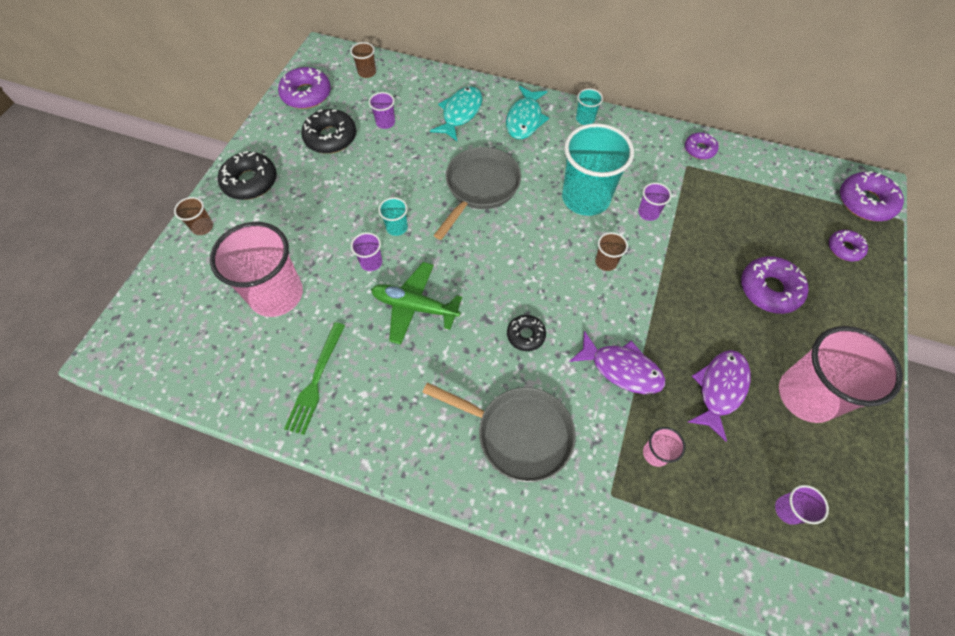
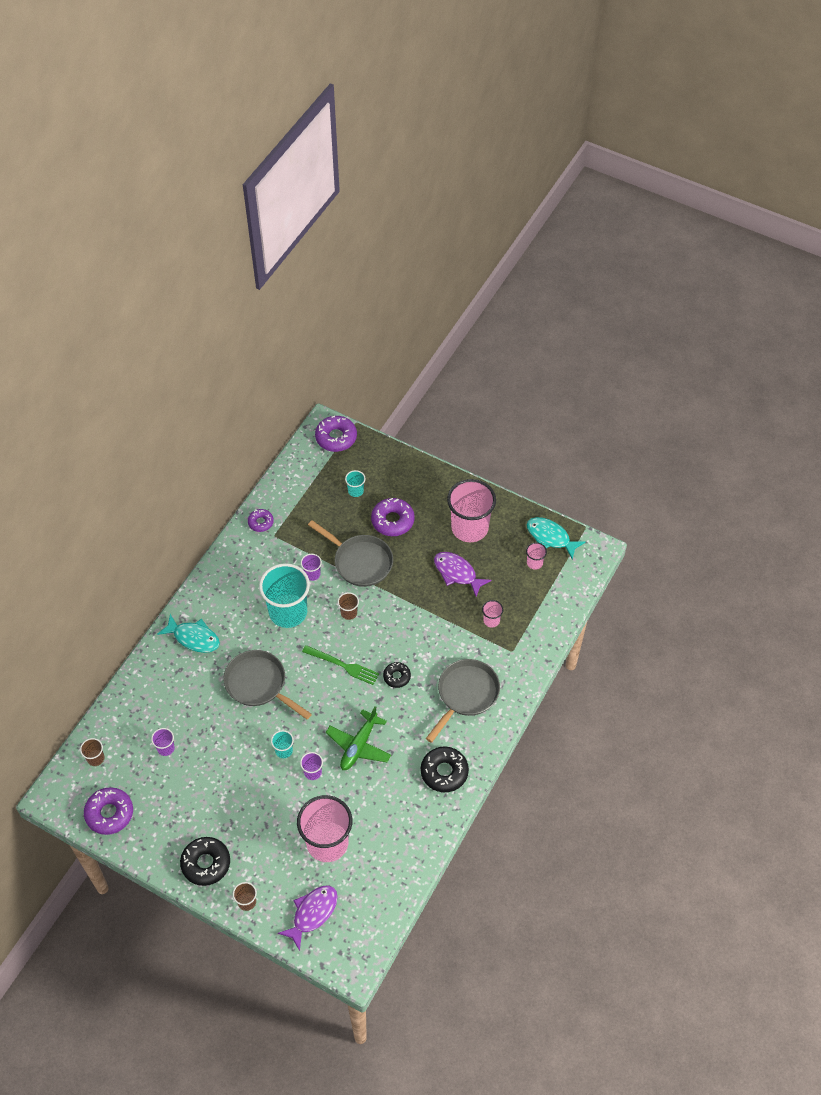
camera: 80 degrees left, 5 degrees down
(316, 381) = (405, 817): green fork -> green fork (343, 665)
(331, 137) = (171, 795): black donut -> black donut (444, 772)
(460, 113) = (172, 686): turquoise fish -> turquoise fish (550, 537)
(585, 119) = (206, 593): turquoise cup -> turquoise cup (355, 491)
(621, 369) = (433, 624): purple fish -> purple fish (312, 913)
(687, 261) = (360, 562): none -> grey pan
(788, 510) = (534, 563): purple cup -> pink cup
(844, 248) = (371, 465): purple donut -> none

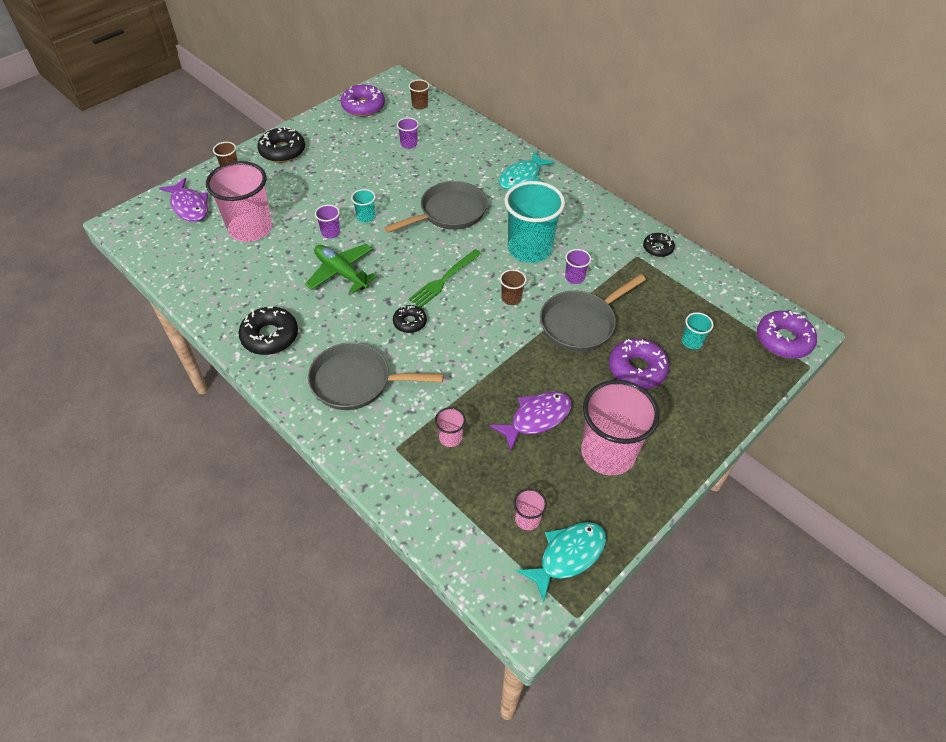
camera: 105 degrees right, 5 degrees down
(260, 522) = (657, 248): purple donut -> black donut
(466, 694) = (356, 381): grey pan -> grey pan turned 135 degrees clockwise

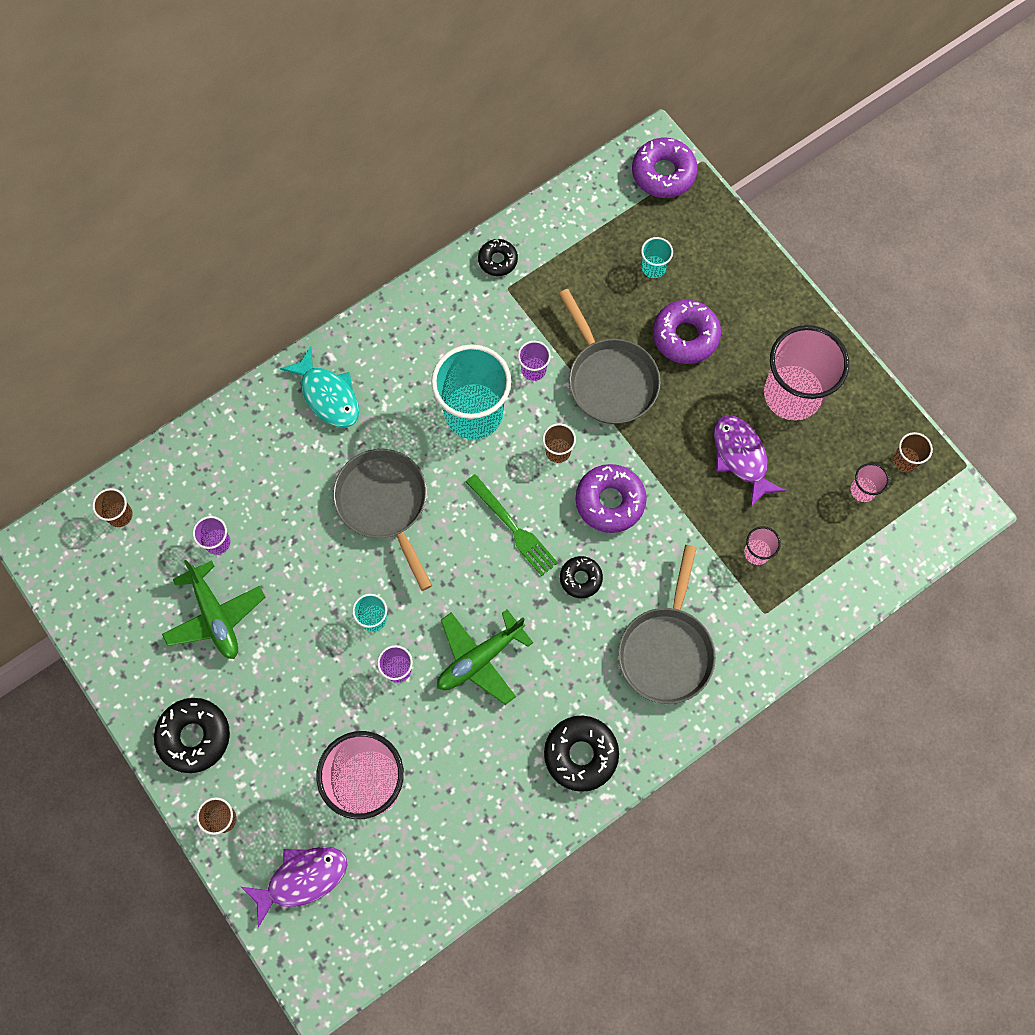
camera: 80 degrees left, 20 degrees up
(360, 149) = (215, 616): none -> green plane
(363, 106) = (102, 604): purple donut -> purple donut (610, 501)
(568, 556) = (905, 460): turquoise fish -> brown cup

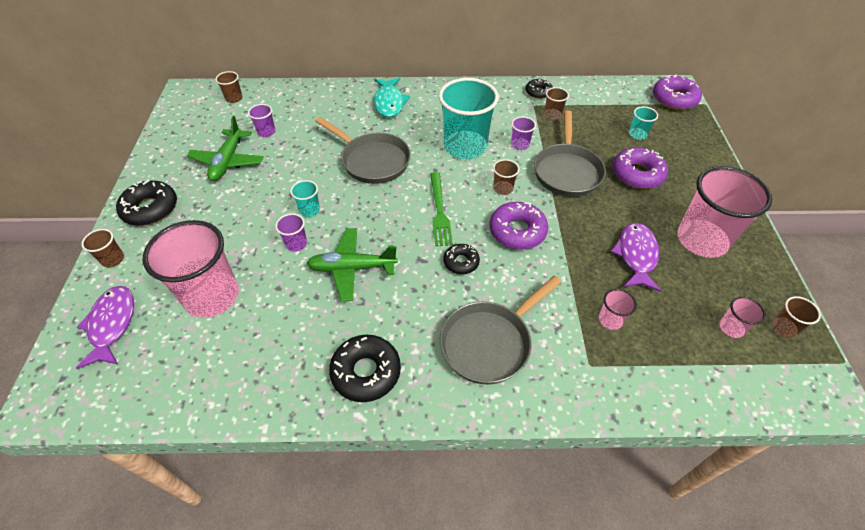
camera: 35 degrees right, 20 degrees down
(302, 879) = (112, 324): purple fish -> purple fish turned 105 degrees counterclockwise
(384, 504) = (372, 161): grey pan -> grey pan turned 120 degrees clockwise
(539, 293) = (552, 115): none -> brown cup

